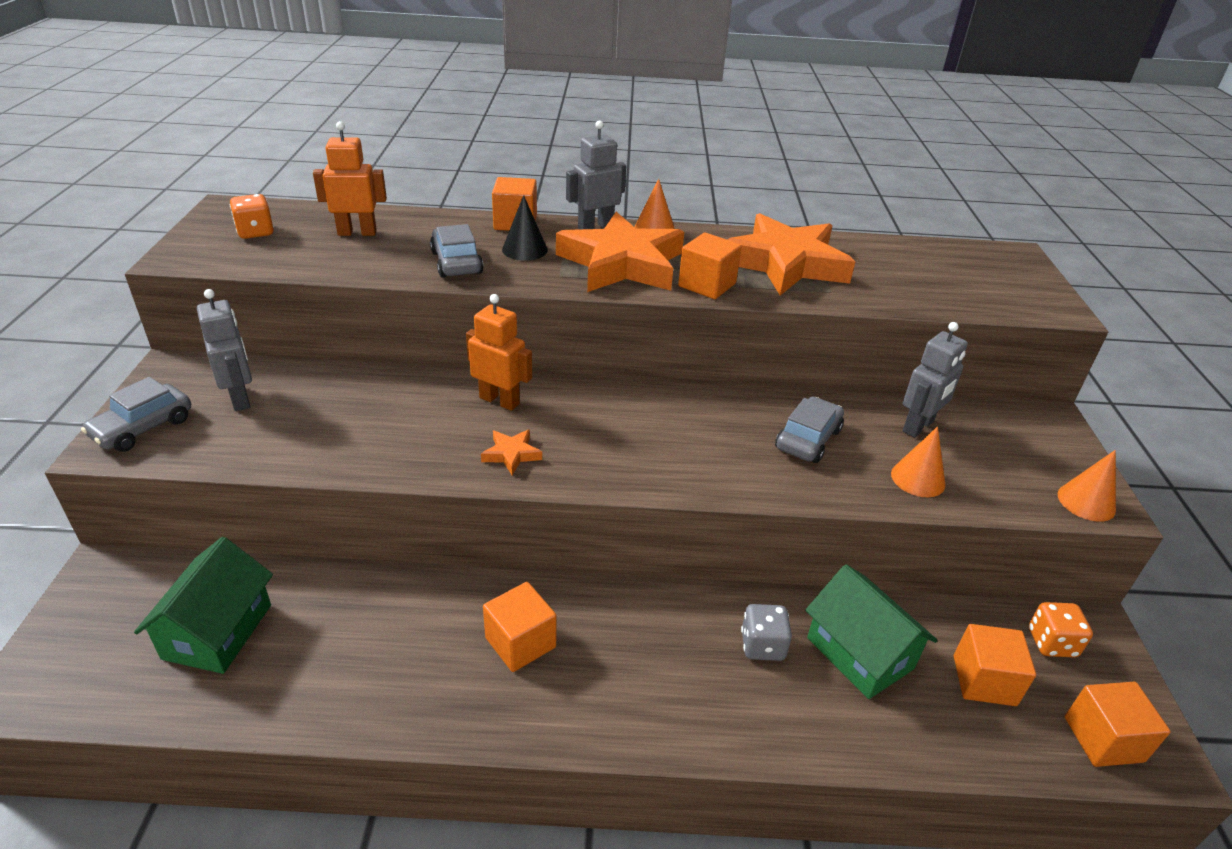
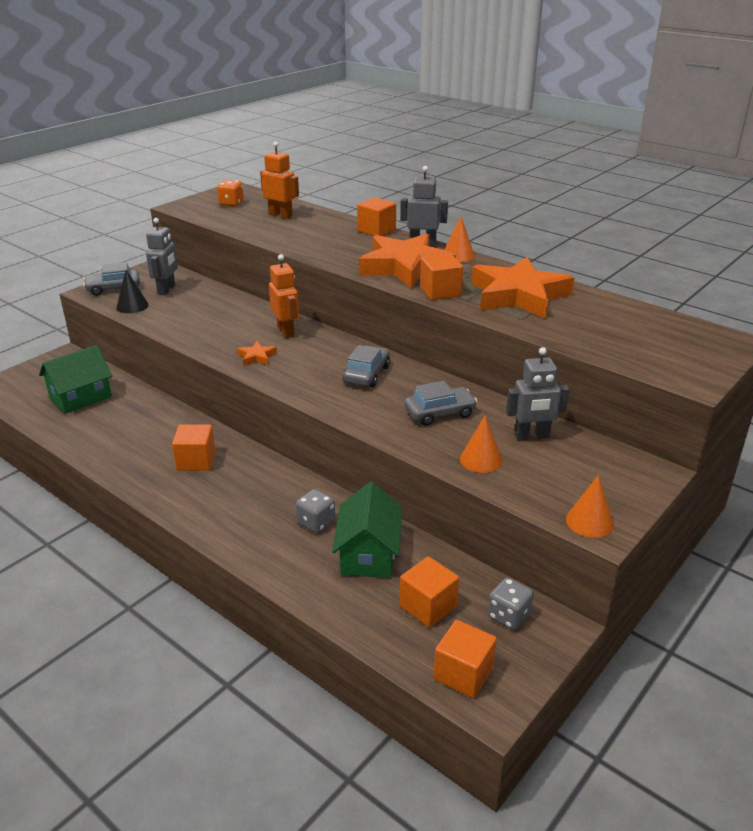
camera: 40 degrees right, 5 degrees down
(456, 262) = (309, 242): grey car -> grey car (366, 374)
(524, 249) = (358, 245): black cone -> black cone (132, 306)
(1051, 643) = (508, 616): orange dice -> grey dice

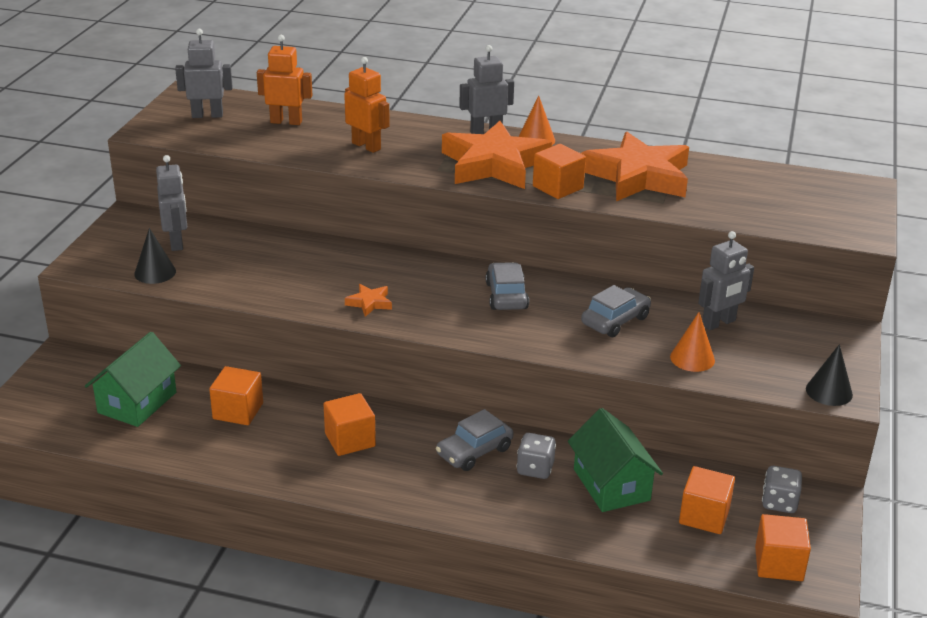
camera: 25 degrees left, 0 degrees up
(113, 289) = (105, 255): grey car -> grey car (474, 451)
(231, 203) = (207, 115): orange dice -> grey robot
(286, 331) = (373, 265): orange robot -> orange robot (366, 146)
(376, 230) = (418, 123): orange cube -> orange cube (238, 411)
(589, 522) = (829, 391): orange cone -> black cone

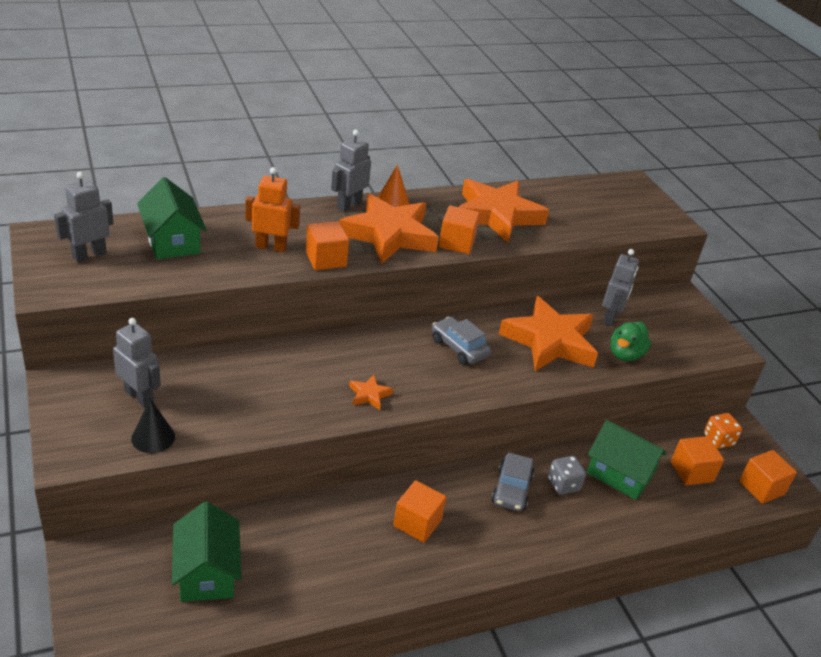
camera: 40 degrees left, 5 degrees up
(238, 411) = (303, 538): orange cube -> orange cube (326, 259)
(286, 122) = (172, 241): orange robot -> green house
(615, 320) = (549, 341): grey car -> orange star
(692, 358) = (625, 354): orange cone -> green duck
(779, 503) = (718, 440): grey dice -> orange dice
(829, 391) = (720, 348): black cone -> none

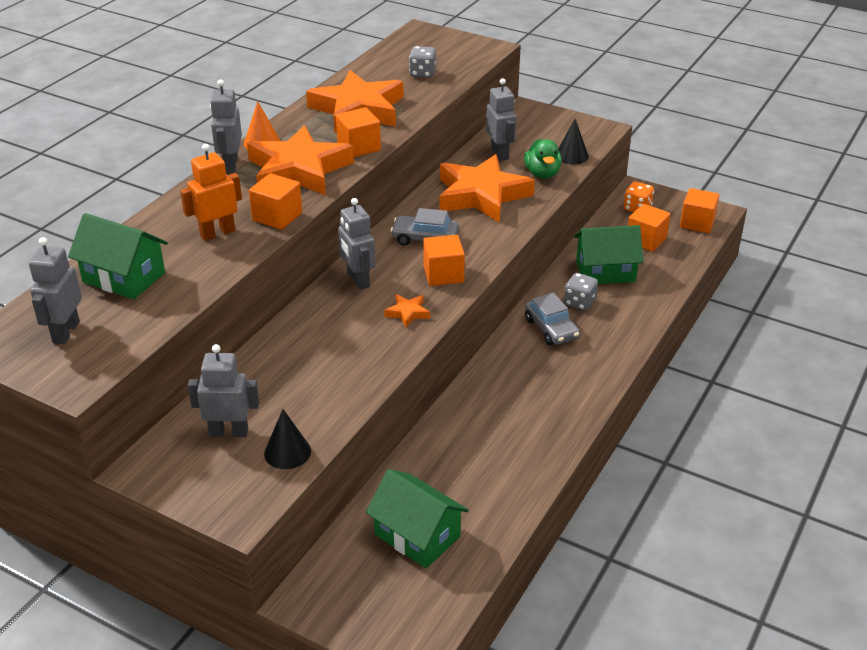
camera: 35 degrees left, 0 degrees up
(367, 347) = (358, 280): none -> grey robot
(417, 523) = (518, 395): orange cube -> orange cube (443, 274)
(588, 215) = (422, 73): none -> grey dice
(672, 355) = (571, 156): none -> black cone

